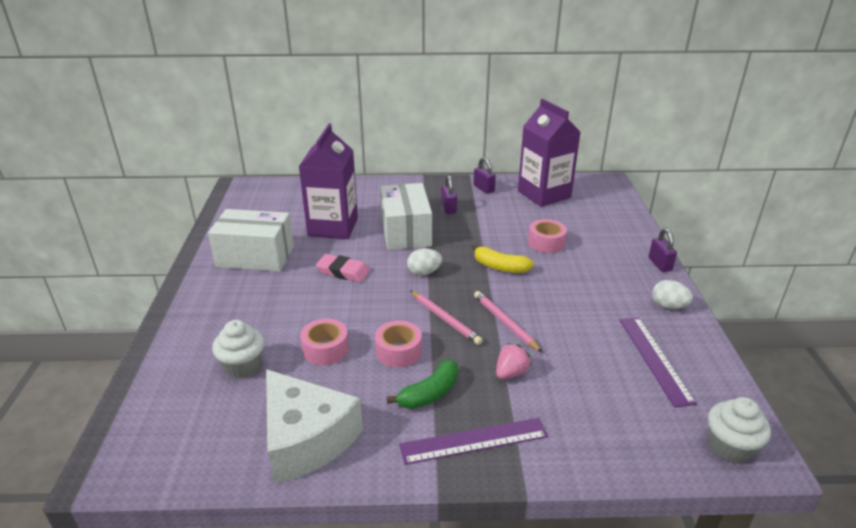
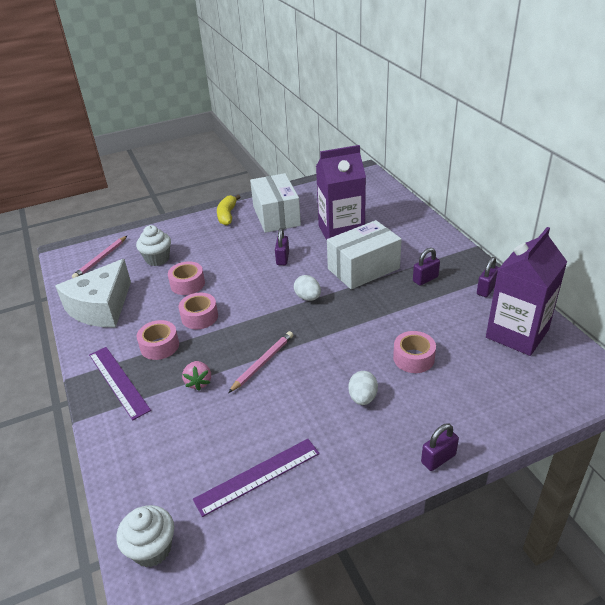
camera: 70 degrees right, 5 degrees up
(343, 271) = (282, 259): pink eraser -> purple padlock
(429, 393) = (159, 346): green banana -> pink tape
(445, 319) = (250, 328): pink pencil -> pink pencil (101, 259)
(500, 267) = (346, 338): yellow banana -> yellow banana (227, 215)
(511, 373) = (198, 382): pink strawberry -> pink strawberry turned 60 degrees clockwise
(668, 306) = (356, 477): white egg -> white egg (362, 398)

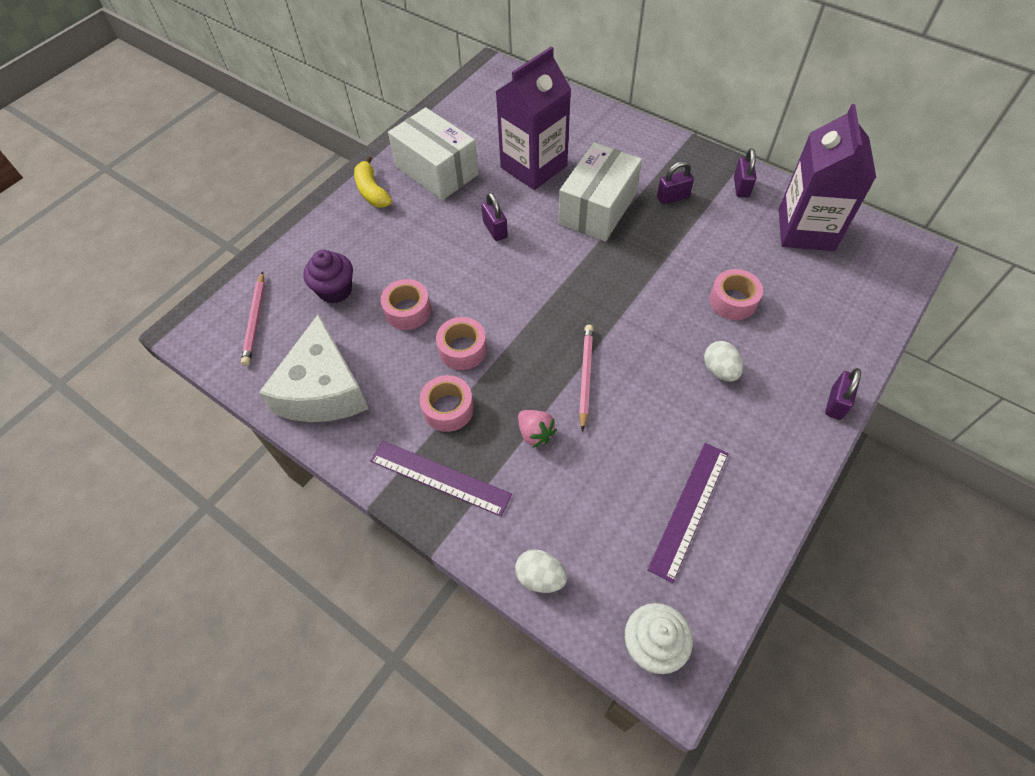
camera: 30 degrees left, 20 degrees up
(157, 259) = (335, 290): white cupcake -> purple cupcake
(308, 297) = (567, 271): white egg -> white egg (540, 577)
(425, 279) = (672, 197): purple padlock -> purple padlock turned 45 degrees clockwise

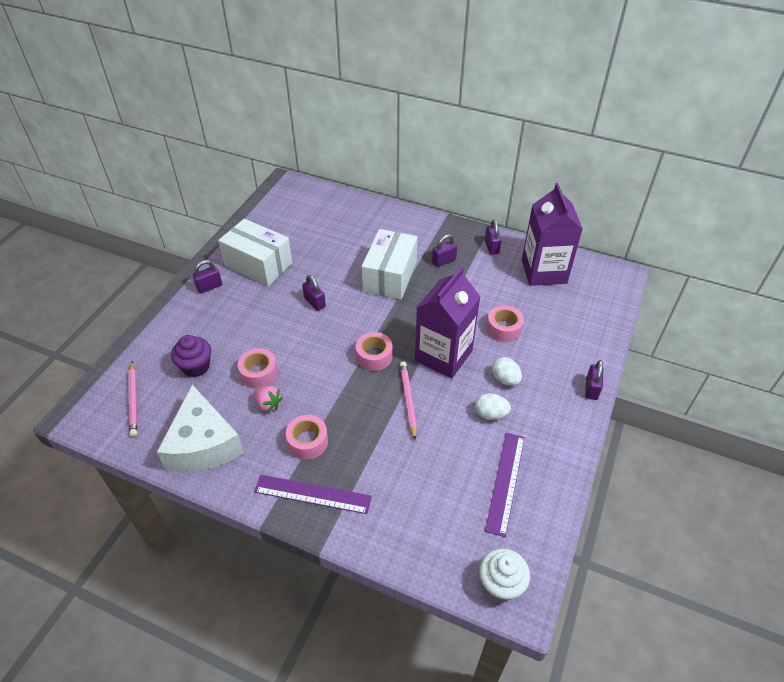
camera: 15 degrees left, 10 degrees down
(372, 191) = (209, 287): yellow banana -> purple padlock
(462, 349) = (309, 395): pink tape -> pink tape (374, 356)
(533, 167) = (334, 252): purple carton -> purple carton (443, 355)
(535, 433) = (379, 448): pink strawberry -> pink strawberry (268, 404)
(540, 577) = (407, 552): white egg -> white egg (490, 414)

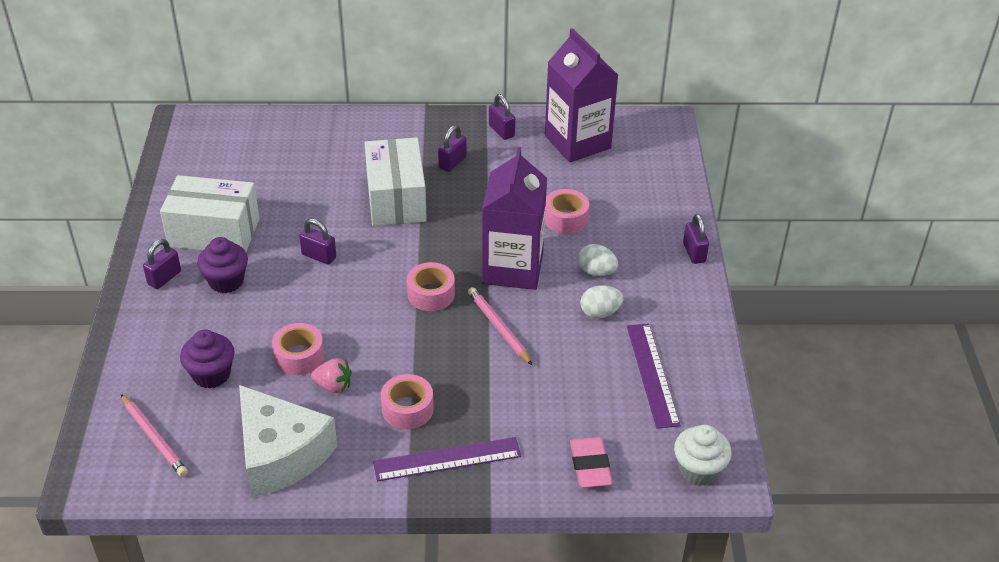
camera: 25 degrees left, 5 degrees down
(245, 301) = (226, 281): none -> purple cupcake
(415, 543) = (590, 466): none -> pink eraser

